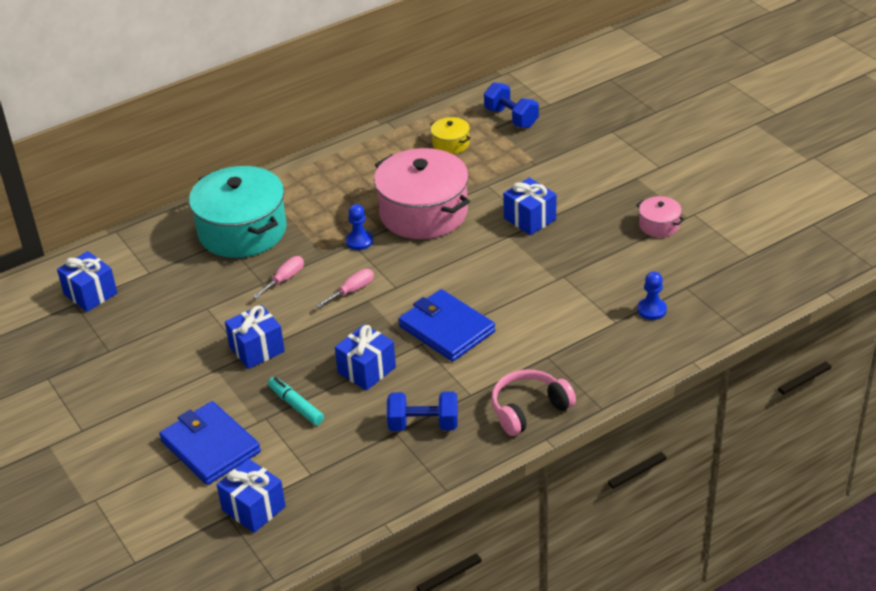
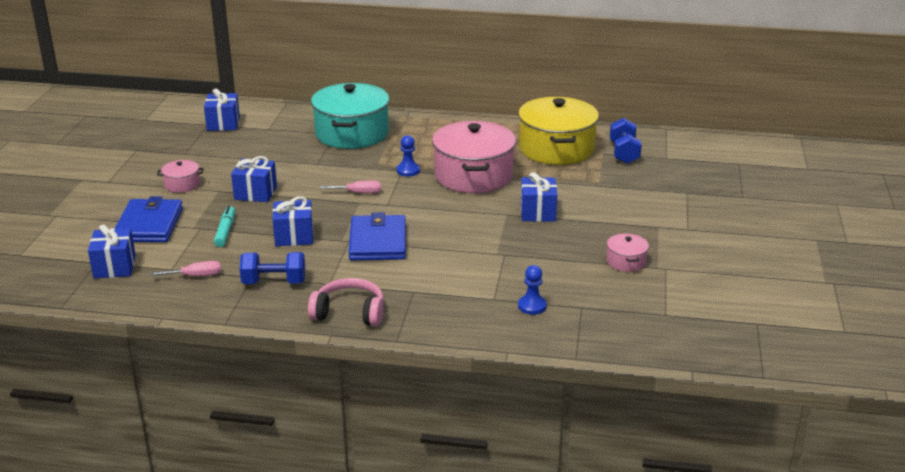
camera: 40 degrees right, 10 degrees down
(167, 385) = (182, 184): none -> pink pot
(285, 279) = (332, 168): pink screwdriver -> pink screwdriver (196, 276)
(423, 425) = (274, 282): blue dumbbell -> blue dumbbell turned 45 degrees counterclockwise
(451, 144) = (556, 149): yellow pot -> yellow pot, size x2.26

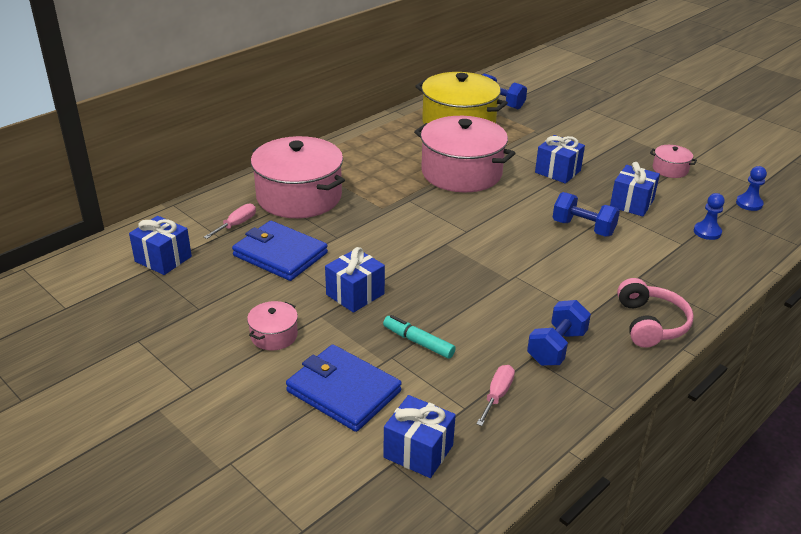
camera: 55 degrees left, 5 degrees up
(294, 236) = (474, 303): blue gift -> blue gift (631, 203)
(349, 312) = (650, 324): pink headphones -> pink headphones turned 135 degrees clockwise
(352, 133) = (299, 196): turquoise pot -> pink pot
(358, 193) = (426, 237): pink screwdriver -> pink screwdriver (236, 224)
(378, 242) = (532, 261): blue wallet -> blue wallet (280, 254)
(408, 170) = (414, 197): blue pawn -> blue pawn (749, 204)
(457, 248) = (583, 228): none -> blue dumbbell

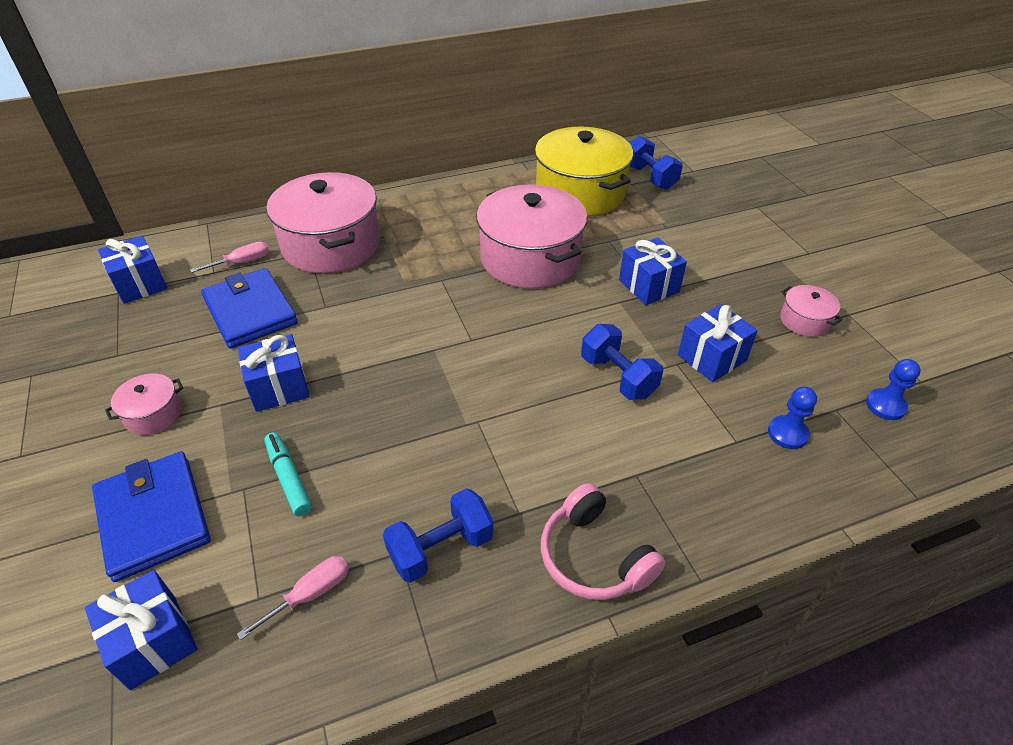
camera: 25 degrees right, 10 degrees up
(650, 324) = (594, 557): pink headphones -> pink headphones turned 120 degrees clockwise

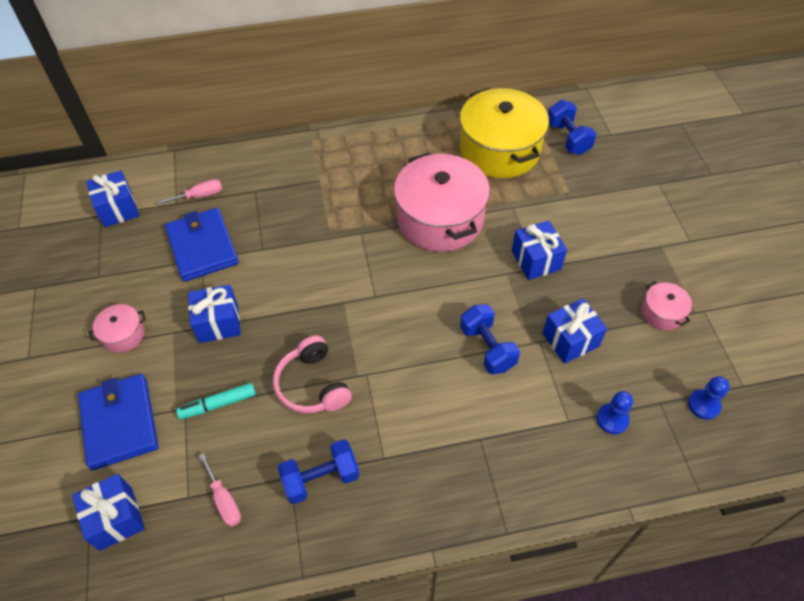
camera: 10 degrees right, 10 degrees up
(288, 478) = (218, 404): turquoise marker -> turquoise marker turned 90 degrees counterclockwise
(310, 594) = (224, 500): pink screwdriver -> pink screwdriver turned 90 degrees clockwise
(331, 245) = (274, 185): pink pot -> none
(594, 557) = (432, 502): pink headphones -> pink headphones (312, 385)

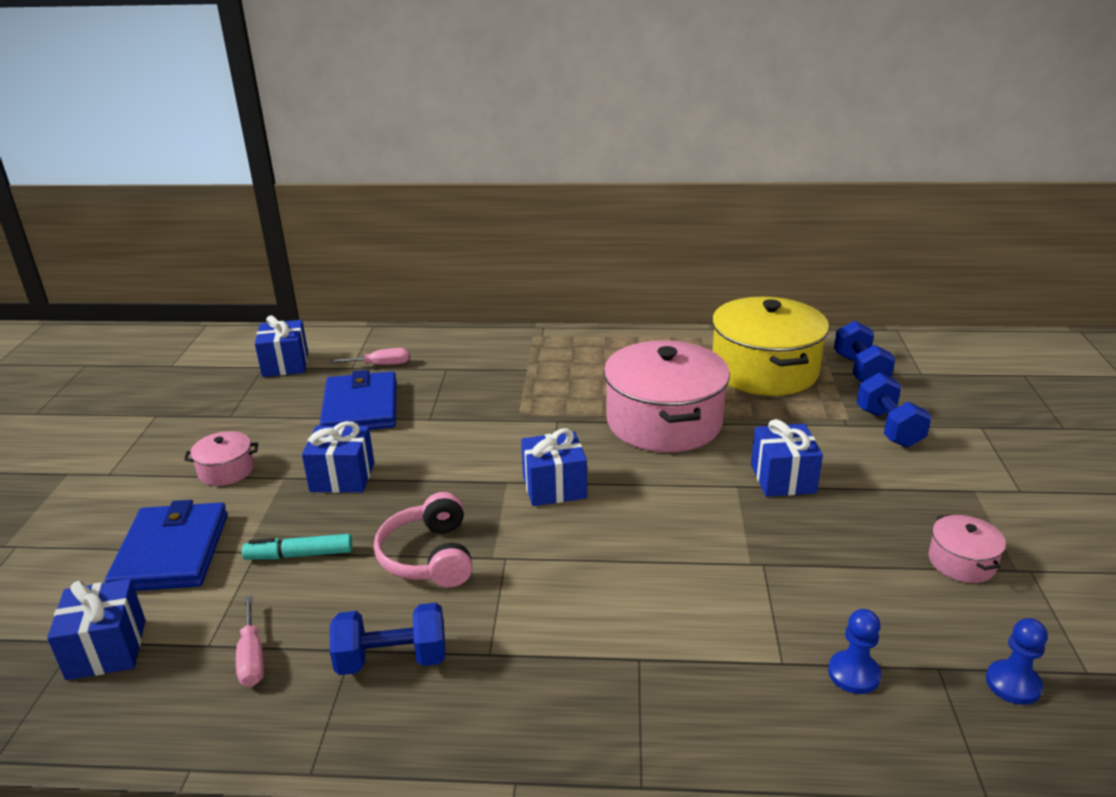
camera: 15 degrees right, 25 degrees down
(487, 348) = (684, 558): blue dumbbell -> blue dumbbell (889, 428)
(570, 340) = (810, 569): blue gift -> blue gift (554, 487)

